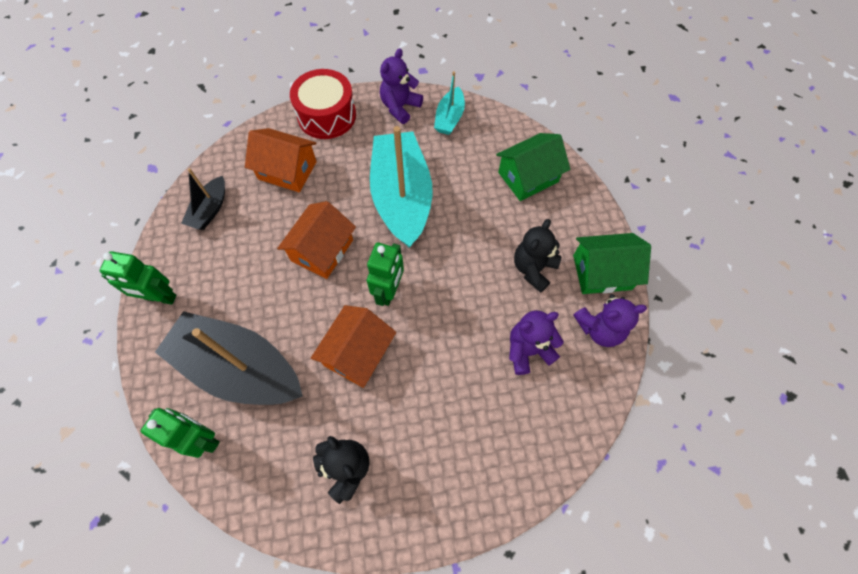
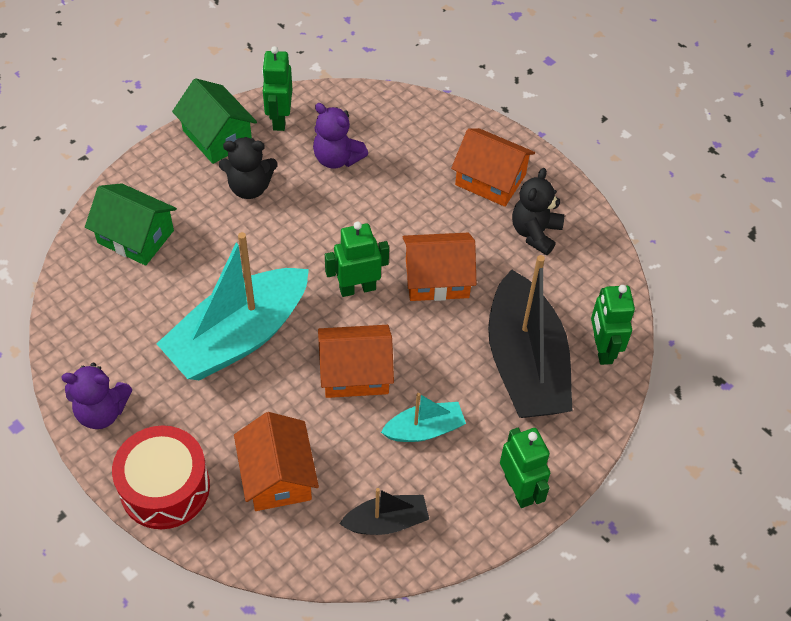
camera: 125 degrees left, 10 degrees down
(427, 469) = (490, 180): none -> orange house
(449, 118) = (89, 350): turquoise boat -> turquoise boat (424, 429)
(599, 329) = (279, 119): purple teddy bear -> green robot

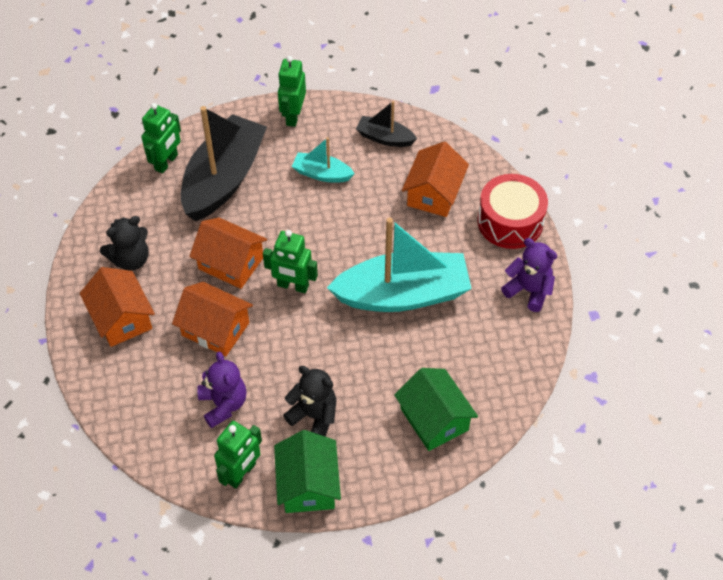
camera: 145 degrees left, 0 degrees up
(355, 373) = (339, 229): orange house -> orange house (215, 329)

